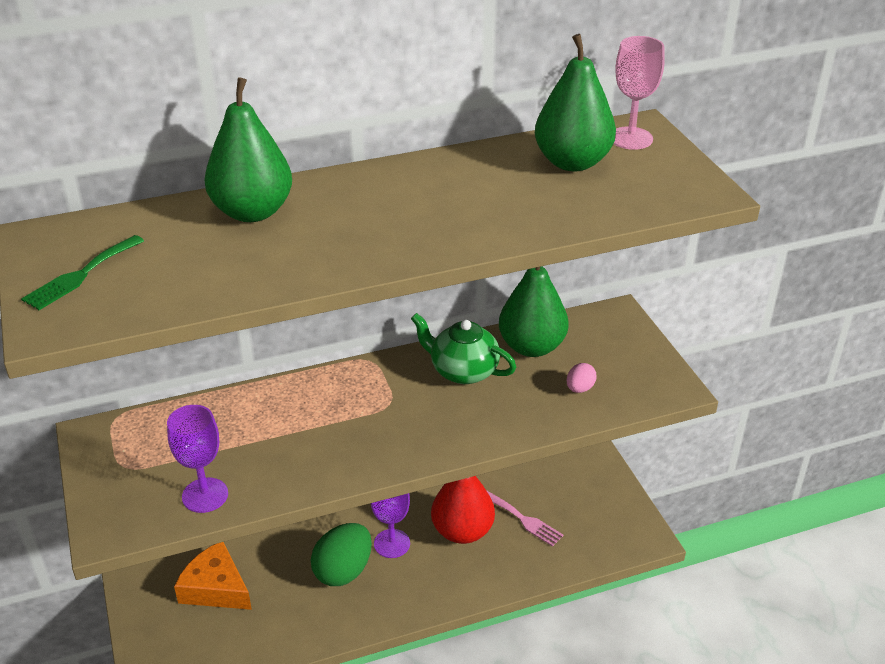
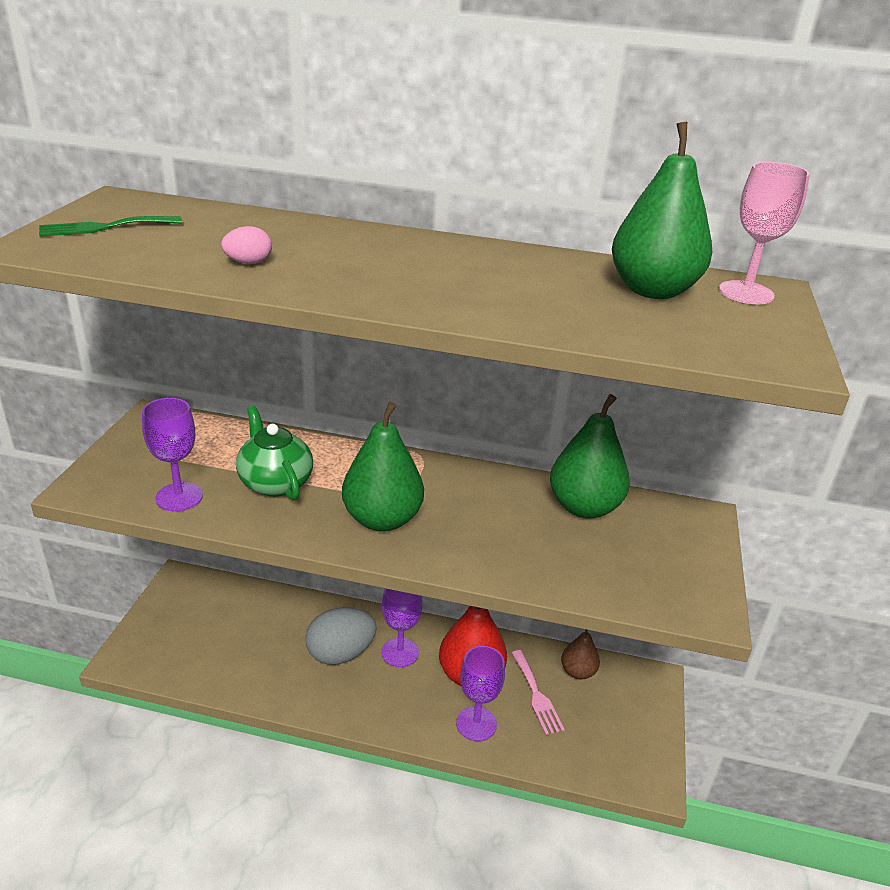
camera: 30 degrees right, 5 degrees down
(216, 588) = (233, 613): orange cheese -> none
(252, 212) = (296, 233): green pear -> green pear (382, 519)
(343, 571) = (340, 653): green egg -> grey egg
(462, 371) = (496, 499): green teapot -> green teapot (275, 482)
(496, 566) = (476, 723): none -> purple goblet
(540, 485) = (578, 671): none -> brown pear
(579, 388) = (599, 565): pink egg -> pink egg (248, 263)

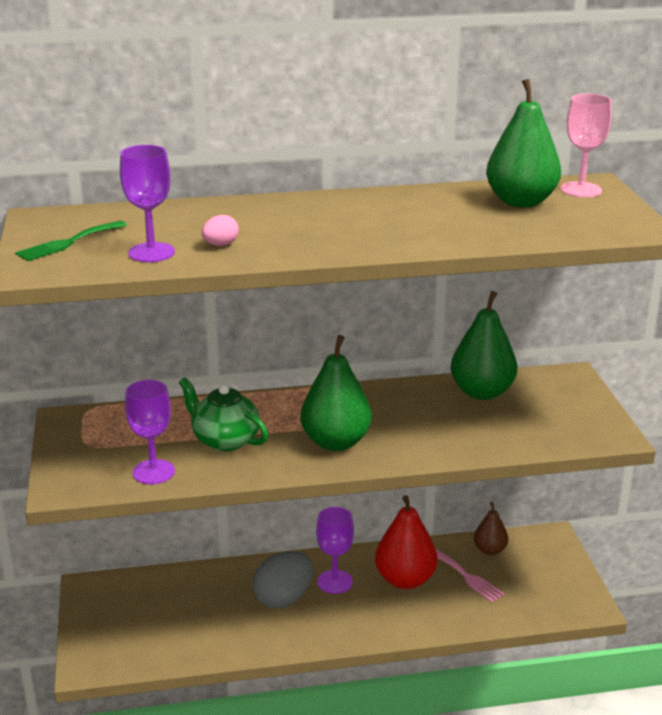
camera: 20 degrees left, 5 degrees down
(476, 723) = (432, 612): purple goblet -> purple goblet (151, 252)

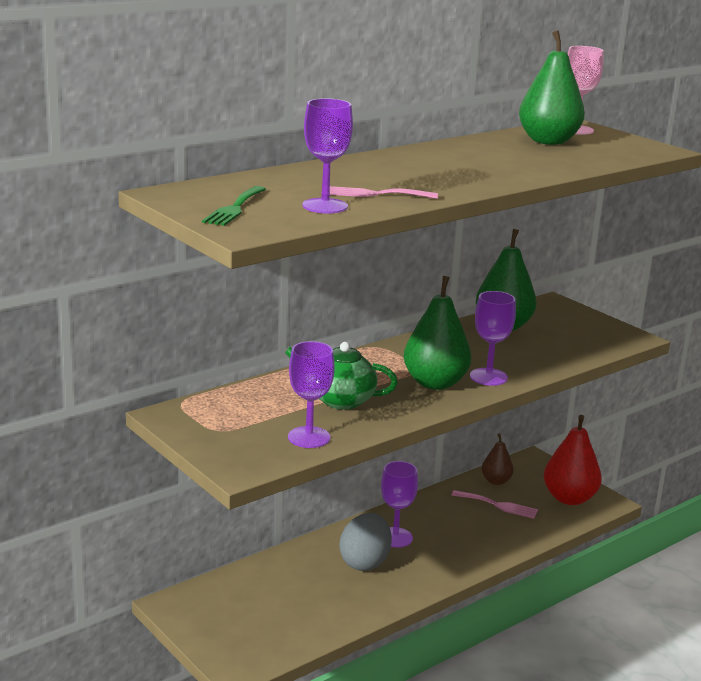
camera: 30 degrees left, 5 degrees down
(220, 245) = (373, 194): pink egg -> pink fork
(397, 448) = (488, 377): none -> purple goblet
(405, 579) = (451, 520): red pear -> red pear (569, 498)

